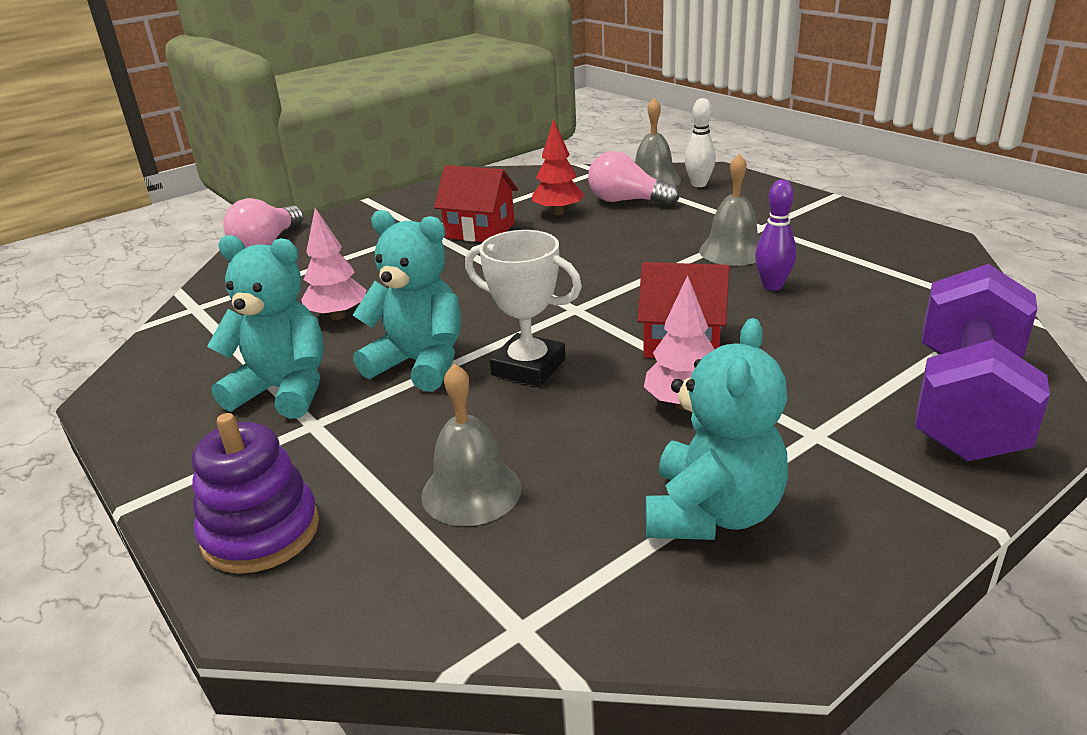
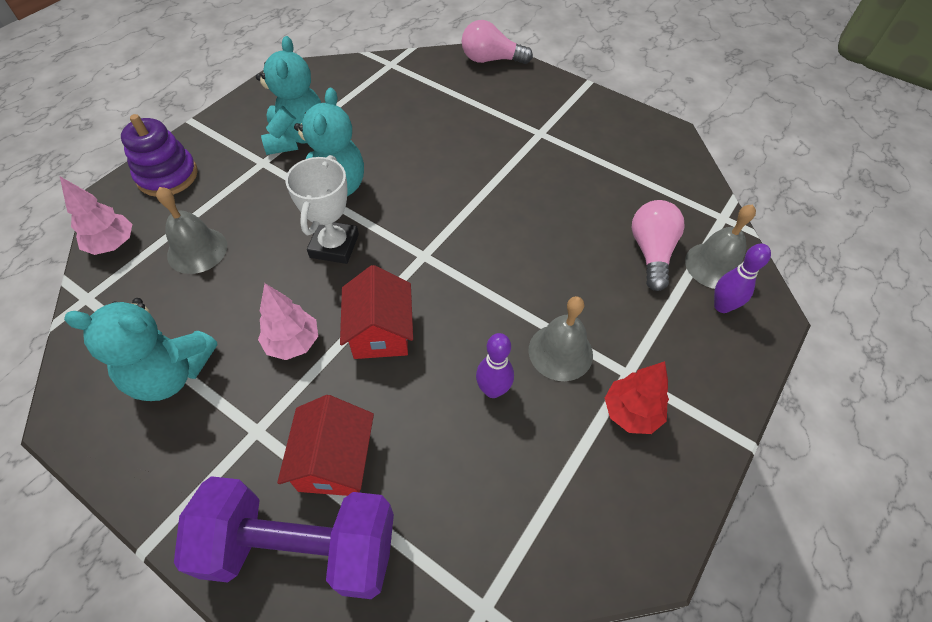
camera: 70 degrees right, 25 degrees up
(338, 316) = (390, 130): pink tree -> pink tree (113, 244)
(480, 231) = (549, 165): red house -> red house (334, 461)
(558, 212) = (605, 207): red tree -> red tree (631, 412)
(699, 184) = (722, 306): white bowling pin -> purple bowling pin

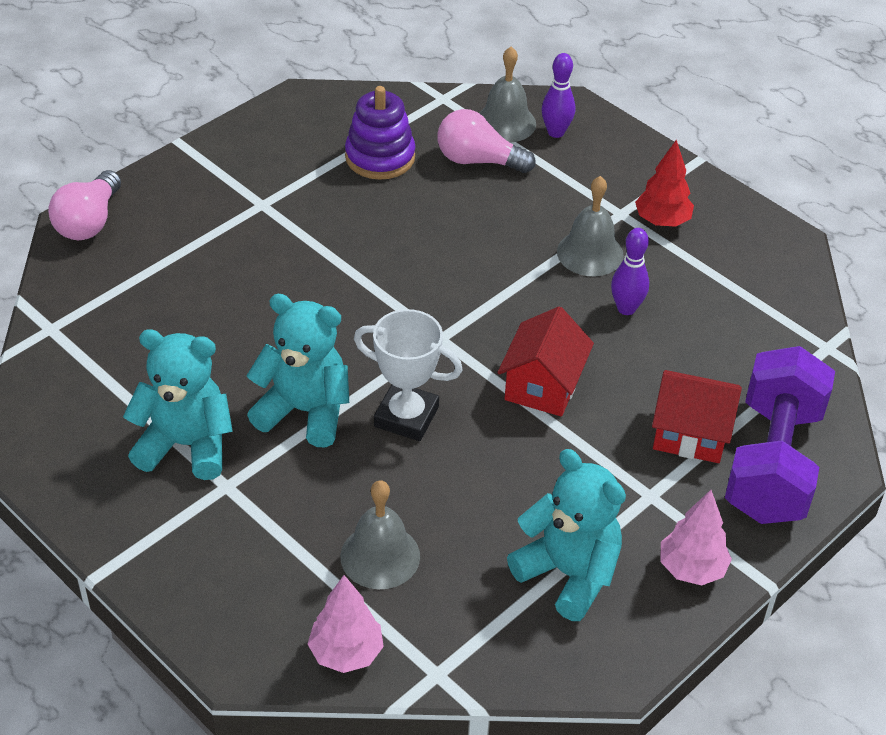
camera: 80 degrees left, 10 degrees down
(167, 176) = (220, 598): purple stacking toy -> purple stacking toy (380, 157)
(171, 373) = (568, 573): turquoise teddy bear -> turquoise teddy bear turned 60 degrees counterclockwise
(293, 343) = (544, 461): pink tree -> pink tree (691, 569)
(380, 332) = (543, 386): red house -> red house turned 75 degrees counterclockwise

